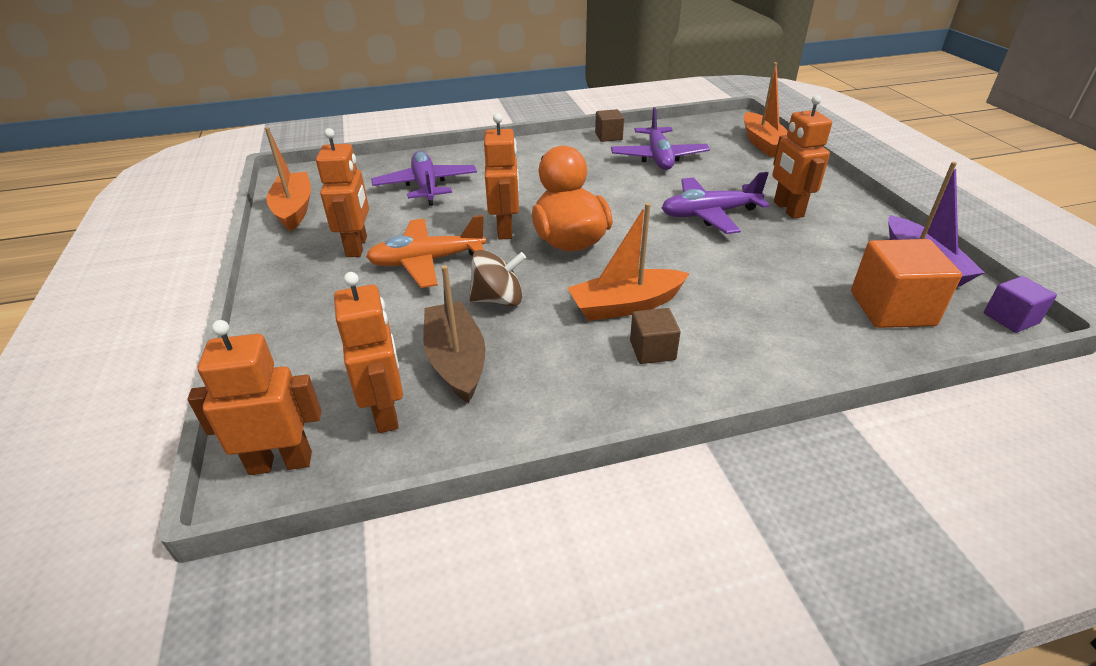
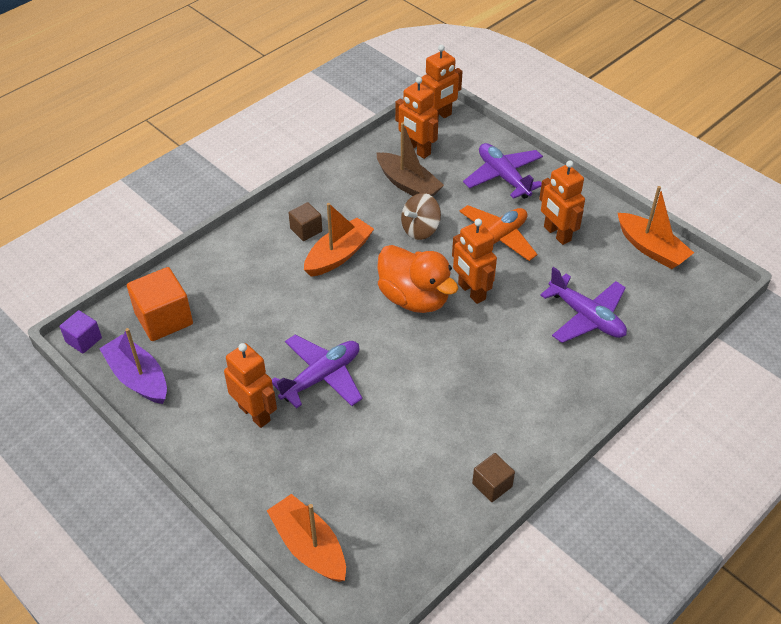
camera: 150 degrees right, 10 degrees up
(658, 157) = (412, 459): purple plane -> purple plane (503, 177)

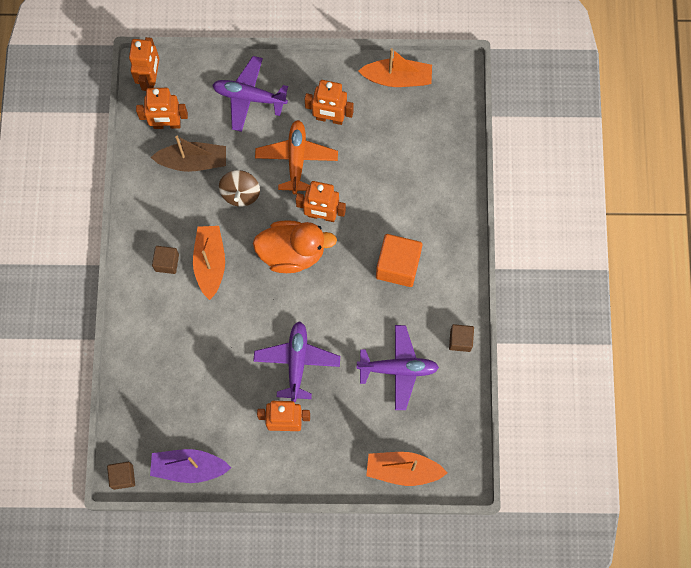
camera: 45 degrees left, 25 degrees up
(84, 340) = (123, 477): purple cube -> brown cube
(164, 319) = (154, 414): orange cube -> orange cube (398, 266)
(586, 317) = (406, 171): purple plane -> purple plane (398, 369)

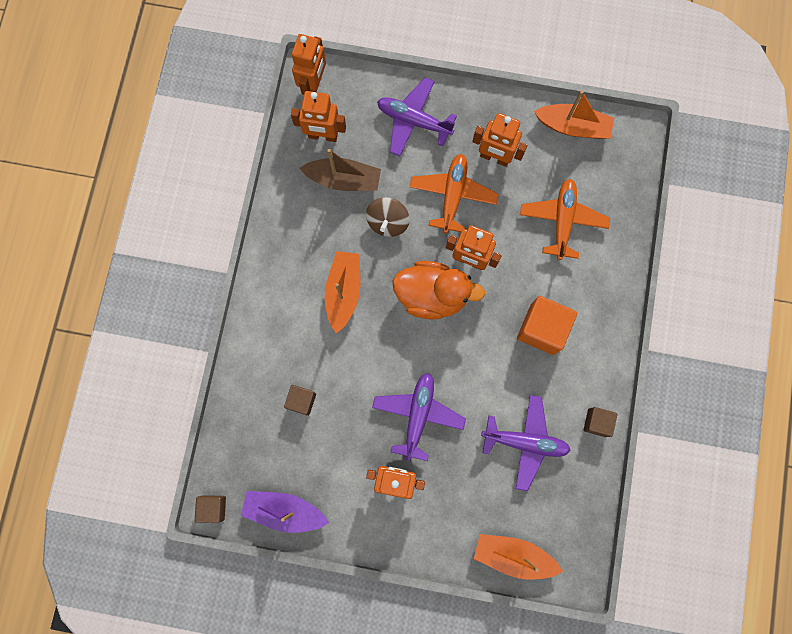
camera: 10 degrees right, 5 degrees up
(167, 262) = (298, 283): brown cube -> brown cube (301, 401)
(401, 165) = (562, 221): none -> orange plane

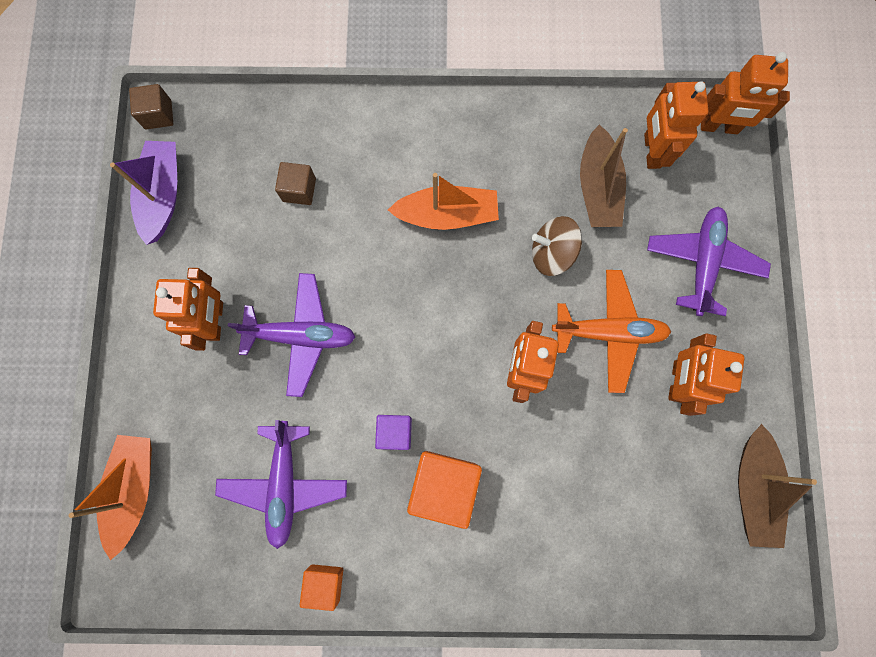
camera: 80 degrees right, 0 degrees up
(432, 295) = (463, 327): orange duck -> none
(500, 357) = (395, 432): none -> purple cube
(562, 221) = (606, 492): orange plane -> none
(572, 127) = (752, 488): orange boat -> brown boat
(597, 422) = (325, 583): brown cube -> orange cube

